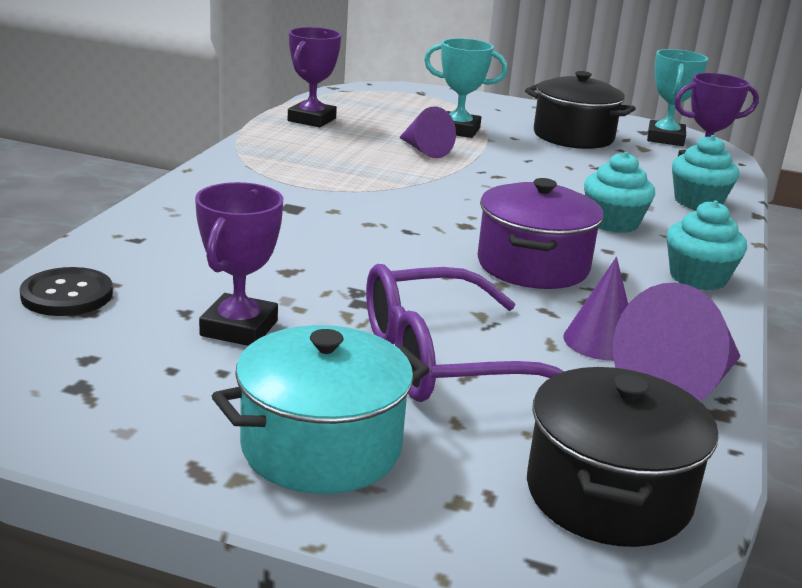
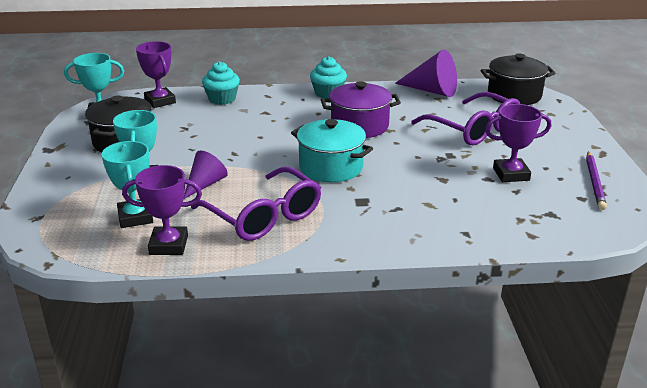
camera: 110 degrees left, 5 degrees up
(67, 295) = (547, 226): black button -> none
(113, 397) = (594, 182): none -> purple pencil
(320, 159) = (263, 216): none -> purple glasses
(321, 447) = (559, 138): turquoise pot -> turquoise pot (331, 167)
(381, 117) = (135, 217): none -> turquoise trophy
(600, 341) = (416, 105): purple cone -> none
(613, 223) = (279, 115): turquoise cupcake -> none

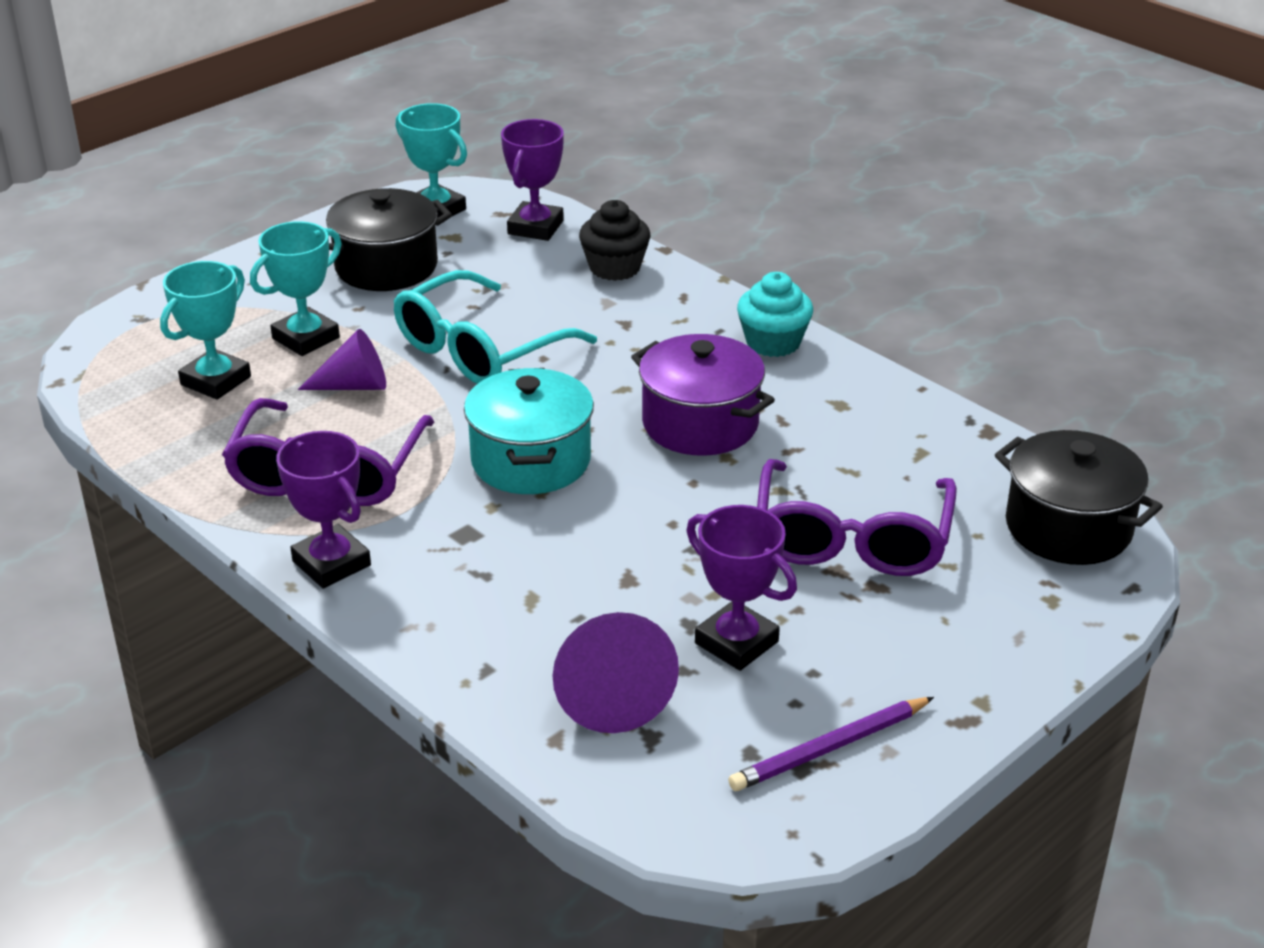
camera: 50 degrees right, 5 degrees up
(169, 245) = (180, 438): purple trophy -> purple trophy (331, 563)
(222, 99) = (615, 268): turquoise cupcake -> black cupcake
(229, 146) = (481, 348): none -> turquoise glasses
(431, 90) = (943, 433): purple cone -> purple cone (609, 690)

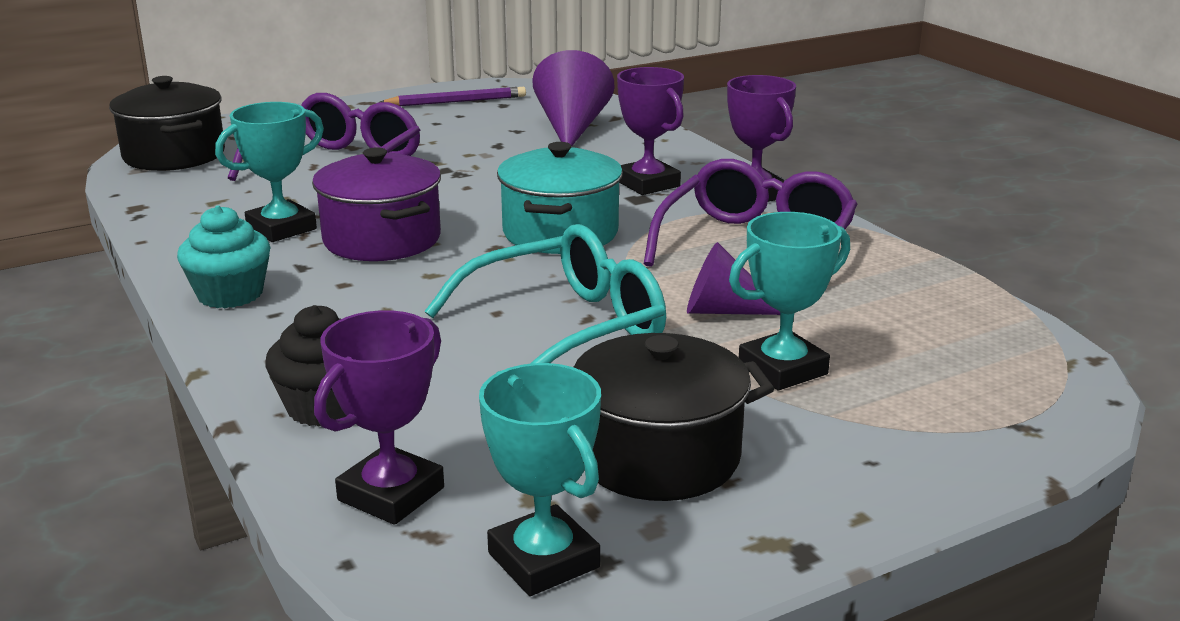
camera: 165 degrees left, 10 degrees down
(216, 381) = (890, 335): turquoise trophy -> turquoise trophy (281, 228)
(736, 642) = (473, 135): purple trophy -> purple trophy (648, 184)

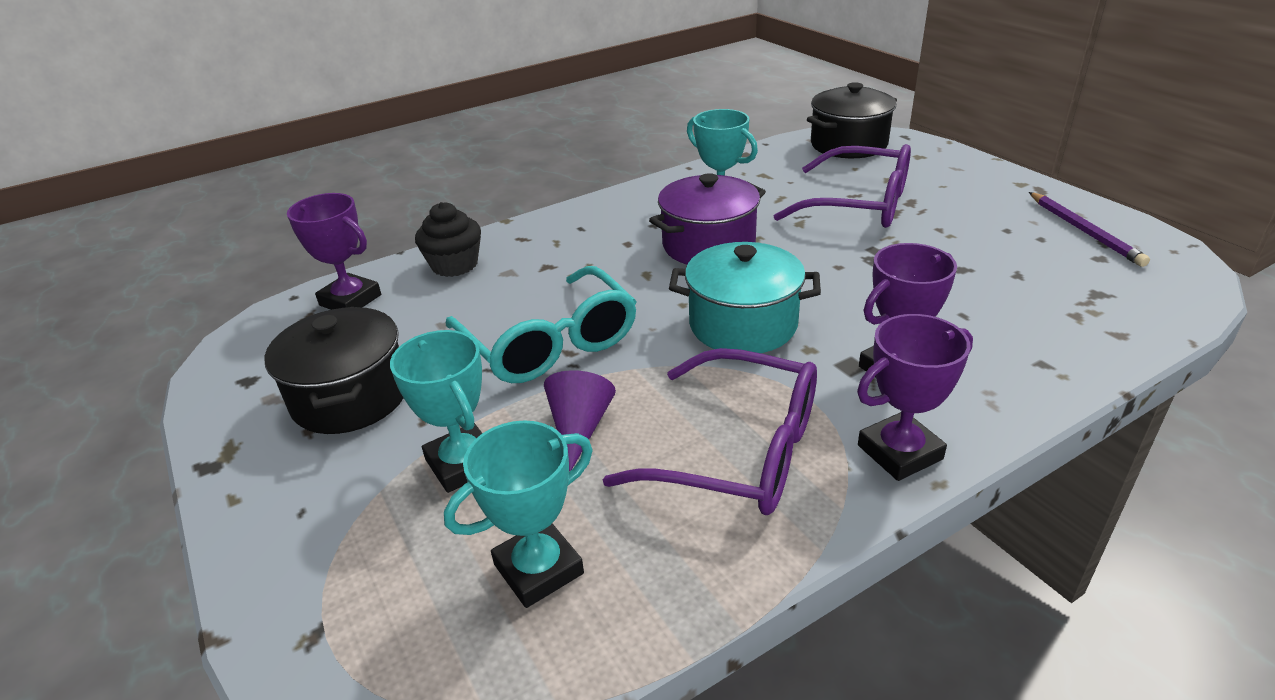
camera: 90 degrees right, 10 degrees up
(230, 294) = (609, 209): turquoise cupcake -> none
(543, 560) = (260, 358): turquoise trophy -> turquoise trophy (538, 569)
(571, 128) = (1051, 307): purple cone -> none

